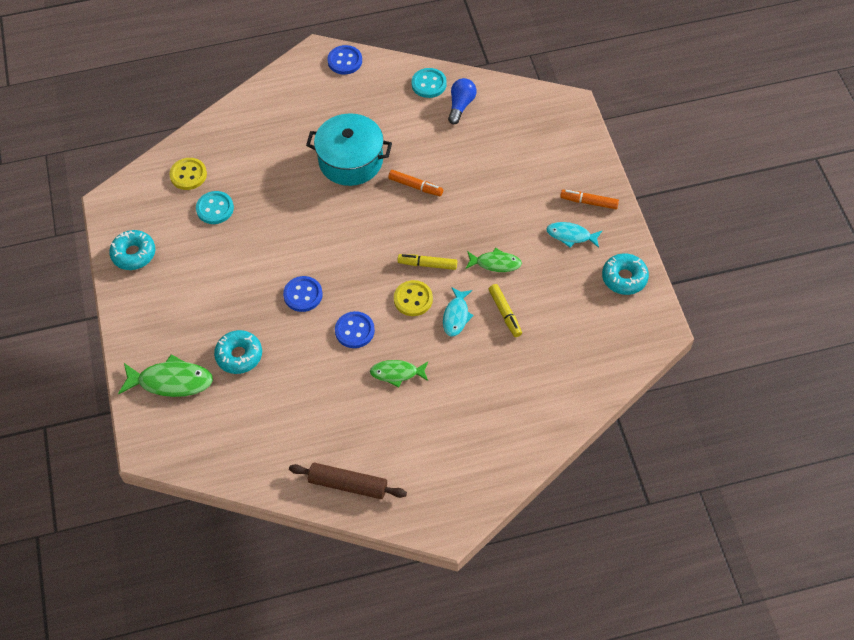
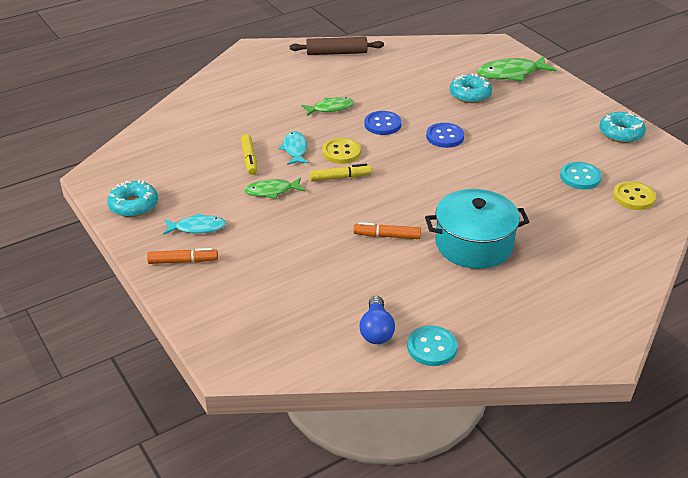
camera: 160 degrees right, 20 degrees down
(345, 61) = (561, 351): blue button -> none
(505, 313) = (249, 159): yellow marker -> yellow marker turned 150 degrees counterclockwise

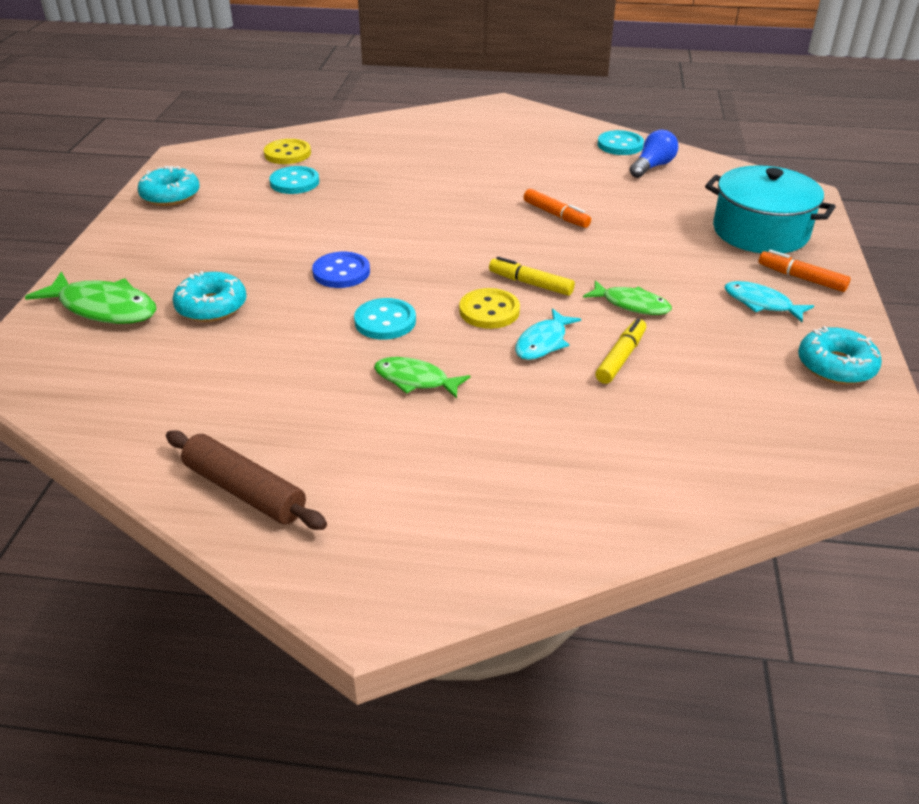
camera: 140 degrees left, 0 degrees up
(382, 124) = (385, 321): blue button -> turquoise button
(474, 244) = (486, 180): turquoise pot -> turquoise pot (760, 231)

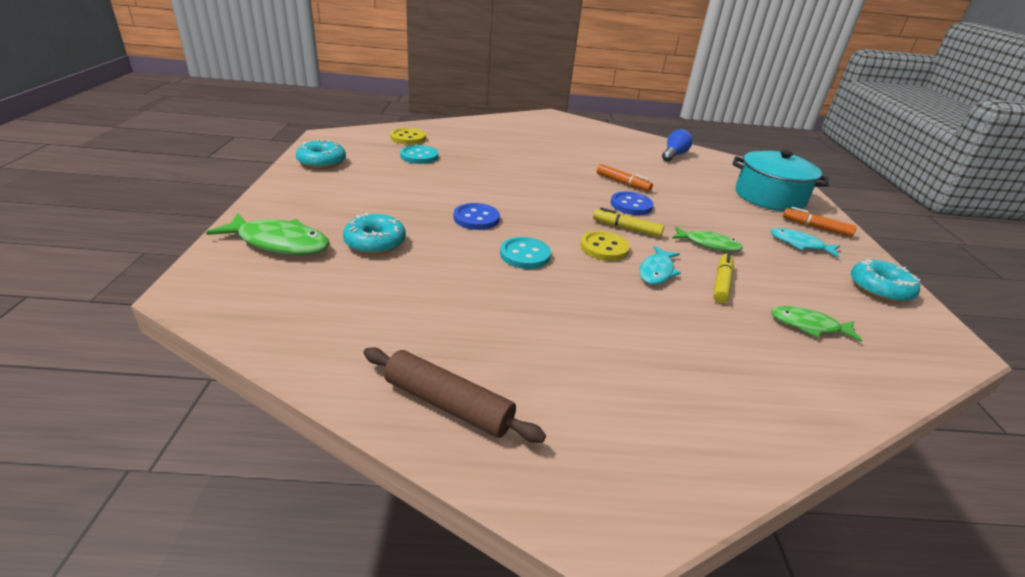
camera: 10 degrees left, 5 degrees down
(415, 380) = (567, 301): green fish -> green fish (808, 325)
(552, 249) = (631, 205): none -> blue button
(620, 145) = (645, 141): turquoise button -> none

